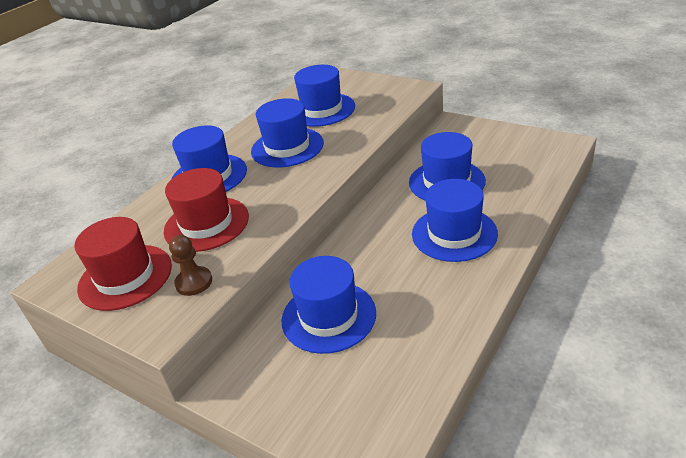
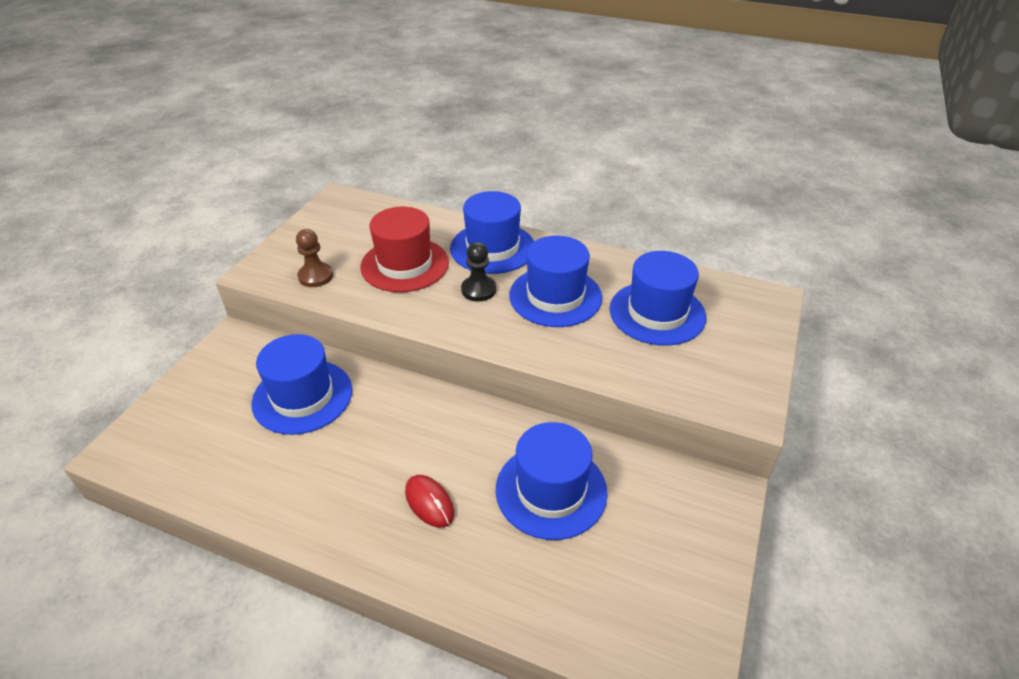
camera: 75 degrees right, 5 degrees up
(125, 277) = (333, 235): red hat -> none
(263, 182) = (478, 290): none -> black pawn
(454, 234) = (429, 502): blue hat -> red mouse

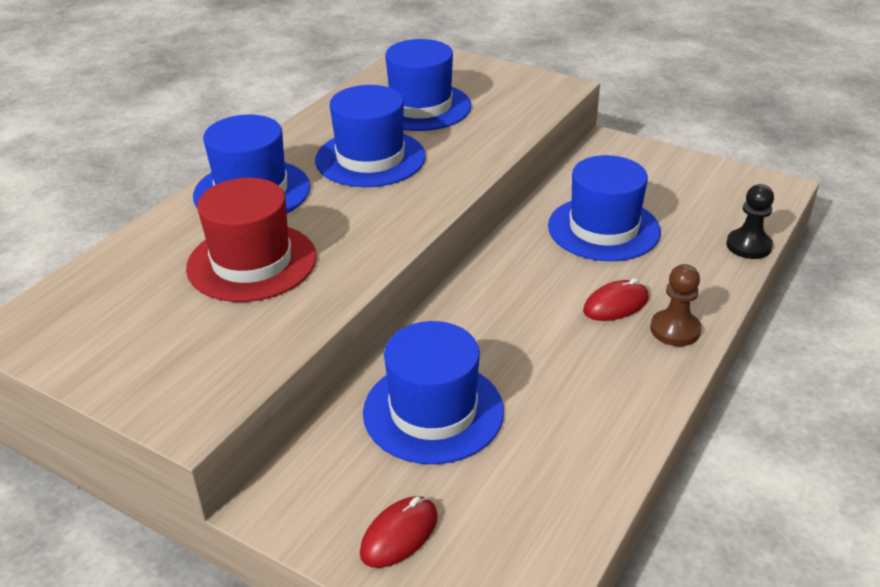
camera: 80 degrees left, 5 degrees down
(197, 394) = (399, 535): none -> red mouse
(315, 276) = (237, 347): brown pawn -> brown pawn (675, 330)
(478, 290) = (336, 207): black pawn -> black pawn (748, 246)

